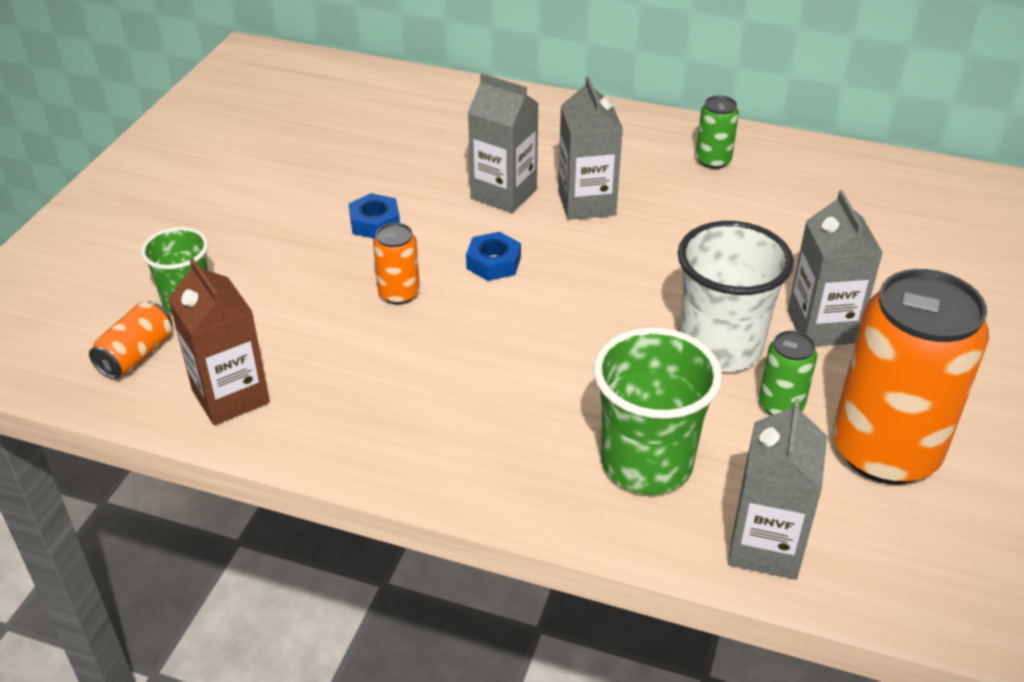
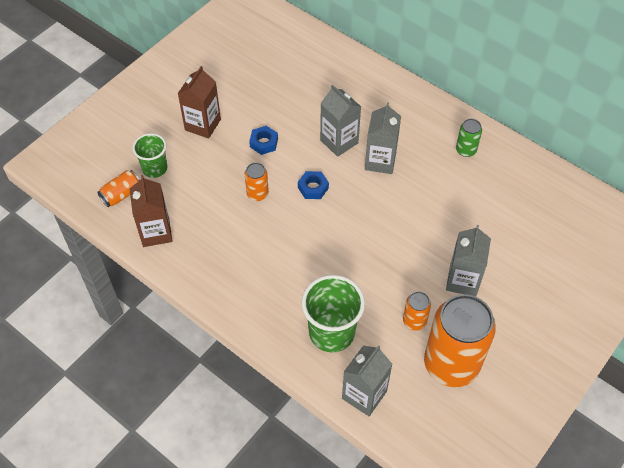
camera: 20 degrees right, 15 degrees up
(252, 222) = (203, 125): none -> brown carton
(720, 347) = (402, 277): white cup -> none
(781, 405) = (414, 321): green can -> orange can

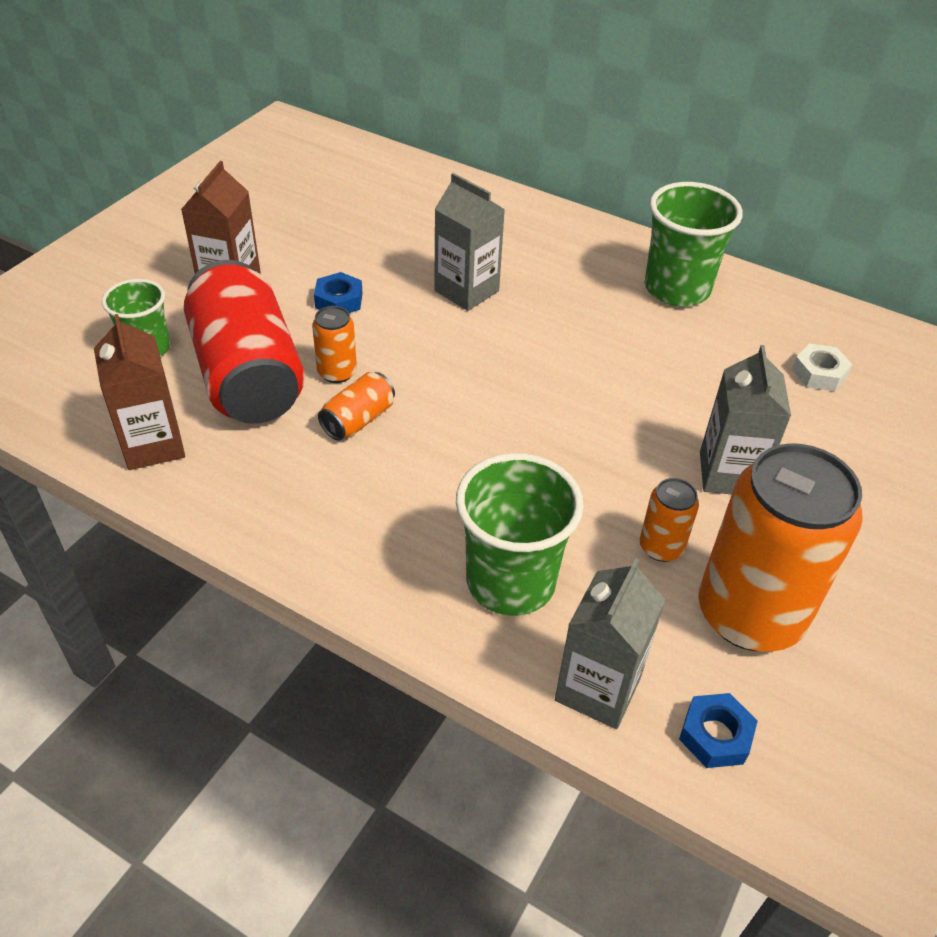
camera: 10 degrees left, 10 degrees down
(121, 194) = (86, 391): orange can -> orange can (358, 420)
(208, 191) = (247, 375): none -> red can
(313, 188) = (434, 357): blue nut -> blue nut (715, 735)
(380, 161) = (541, 312): grey carton -> none
(466, 150) = (677, 289): green can -> green cup
(534, 219) = (819, 373): none -> white nut

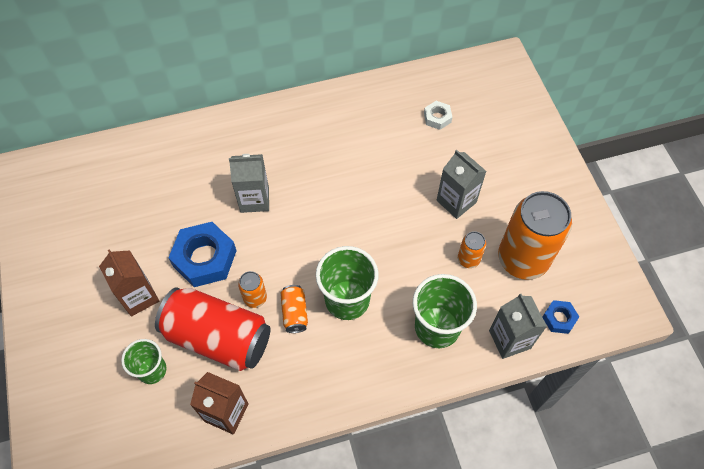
camera: 45 degrees left, 15 degrees up
(339, 300) = (204, 258): blue nut -> blue nut, size x1.97
(677, 289) = (339, 117): green cup -> green cup (347, 300)

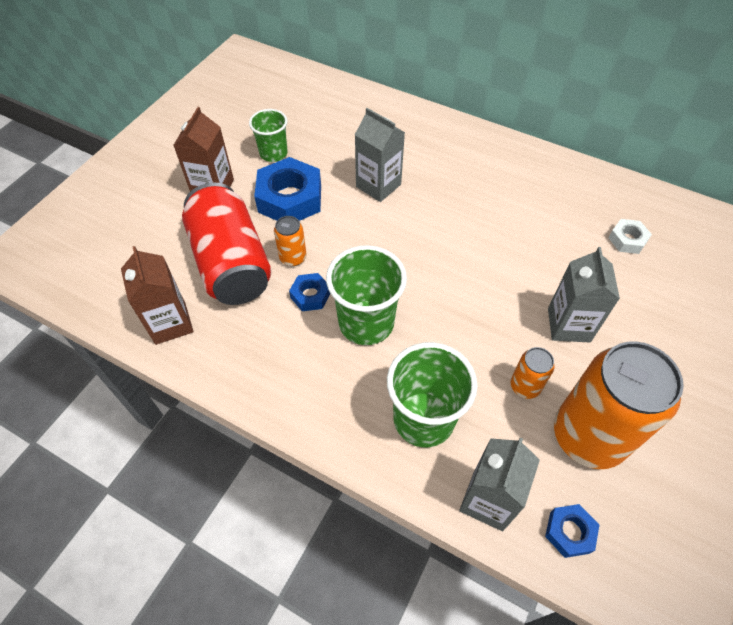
camera: 45 degrees right, 5 degrees down
(152, 370) = (160, 245): green cup -> green cup (273, 153)
(295, 313) = (310, 295): orange can -> blue nut

